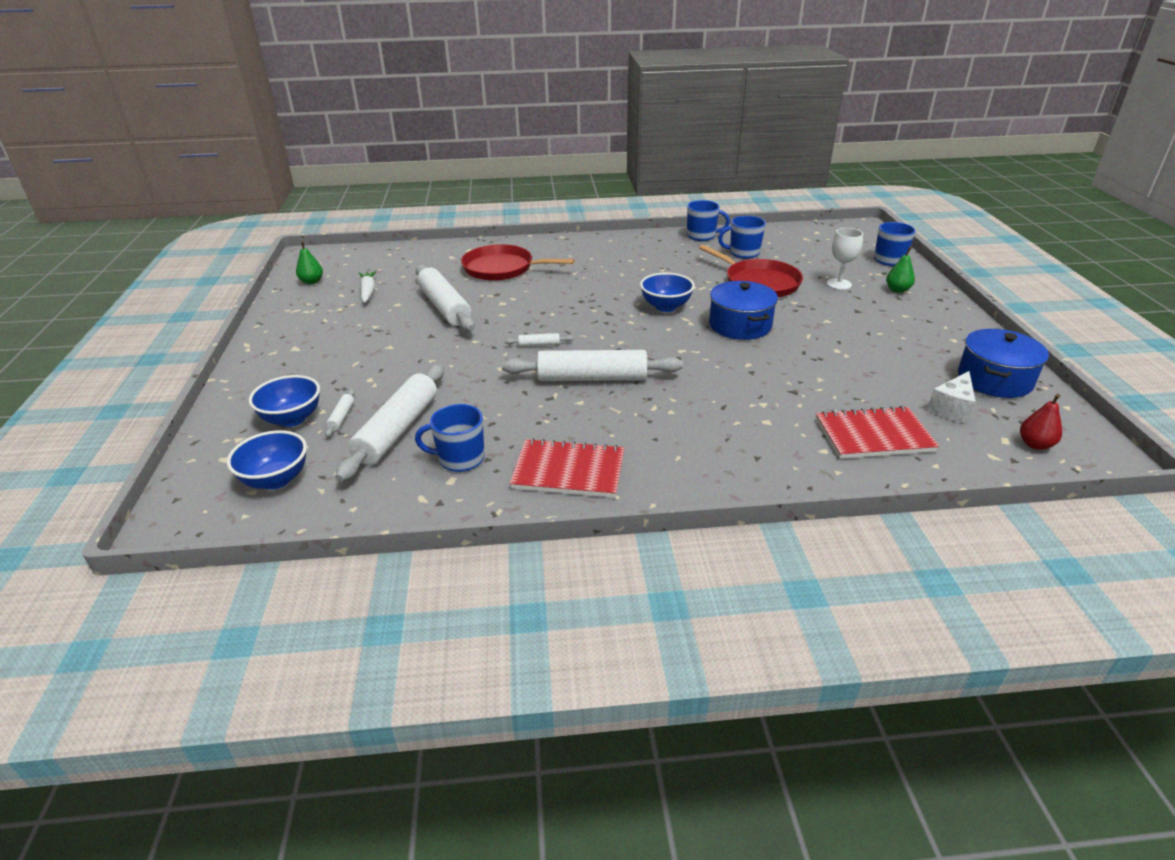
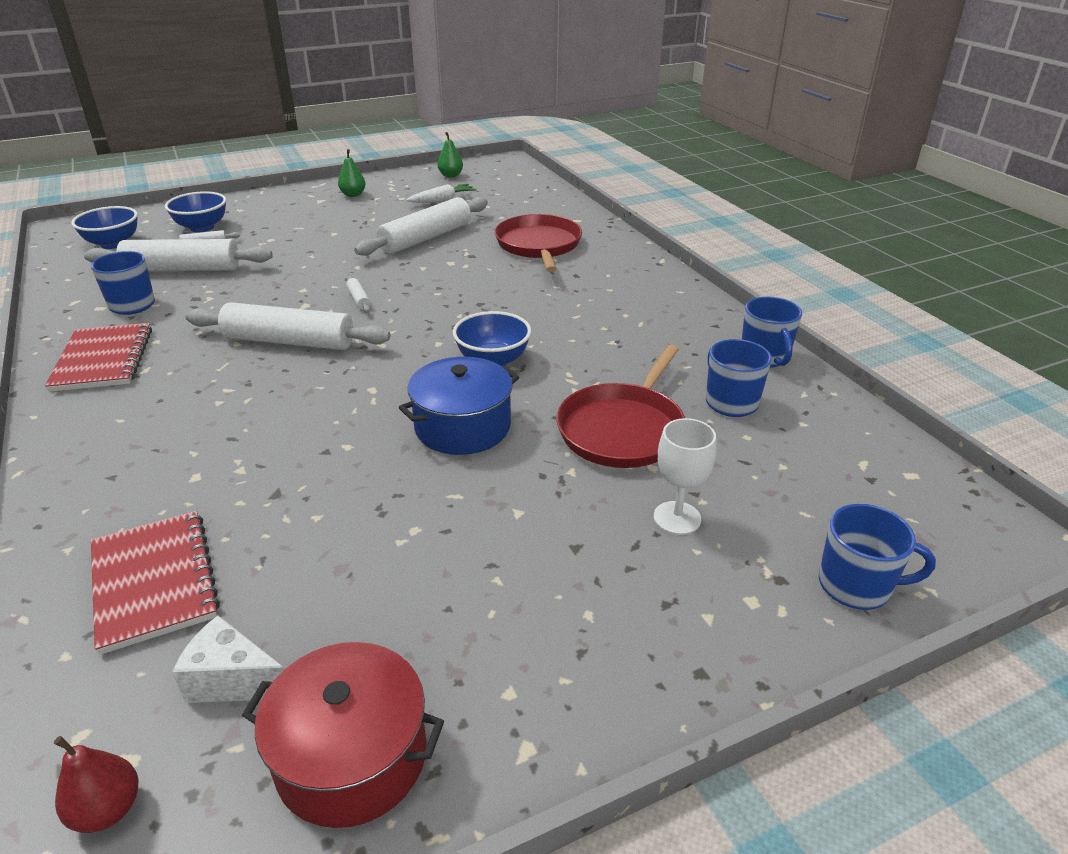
camera: 70 degrees right, 0 degrees up
(592, 378) = (289, 341): white rolling pin -> white rolling pin turned 60 degrees counterclockwise
(897, 290) = (703, 601): green pear -> green pear (353, 195)
(994, 379) = (351, 757): blue pot -> red pot

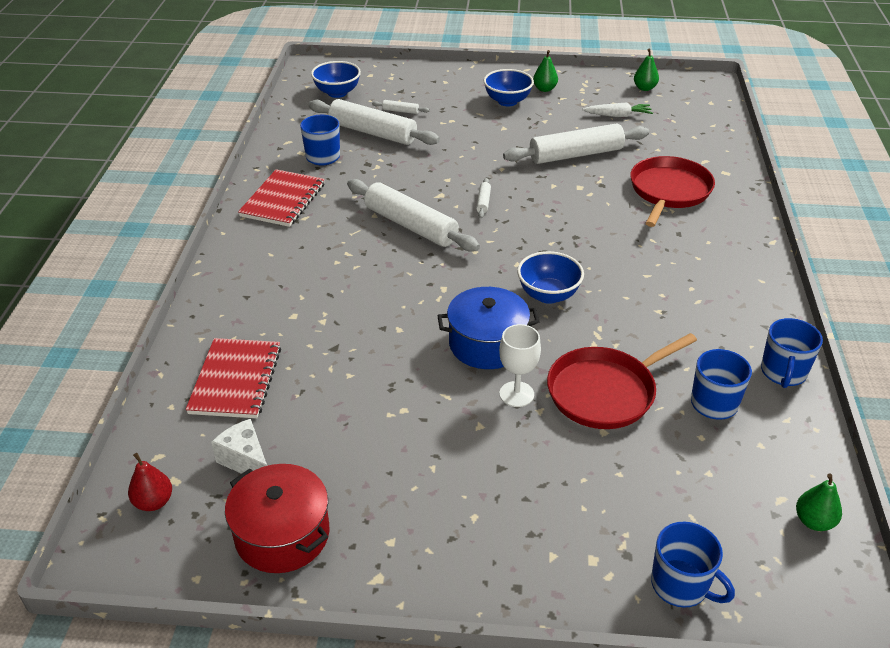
camera: 30 degrees right, 5 degrees up
(202, 227) = (407, 93): blue bowl -> blue bowl (507, 101)
(677, 518) = (589, 478): white goblet -> white goblet (516, 394)
(907, 471) = (813, 521): none -> green pear

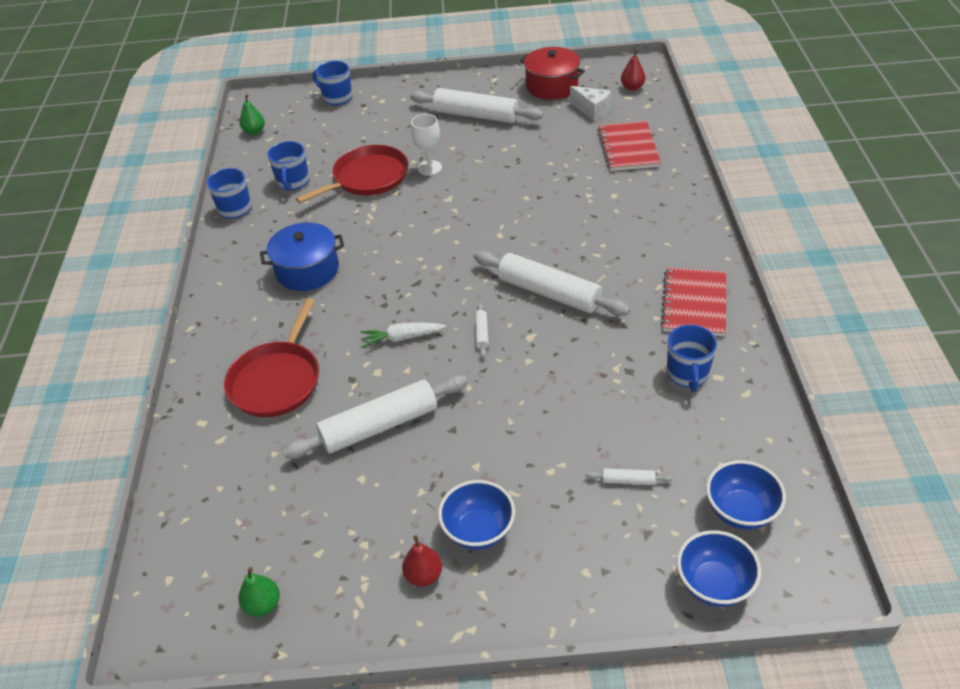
camera: 175 degrees right, 5 degrees up
(373, 132) = (647, 427): white rolling pin -> white rolling pin (476, 115)
(487, 344) = (455, 197): blue pot -> blue pot (307, 270)
(544, 89) = (424, 575): green pear -> red pear
(548, 295) = (409, 242): blue bowl -> blue bowl (714, 584)
(618, 115) = (316, 520): white carrot -> white carrot (402, 338)

